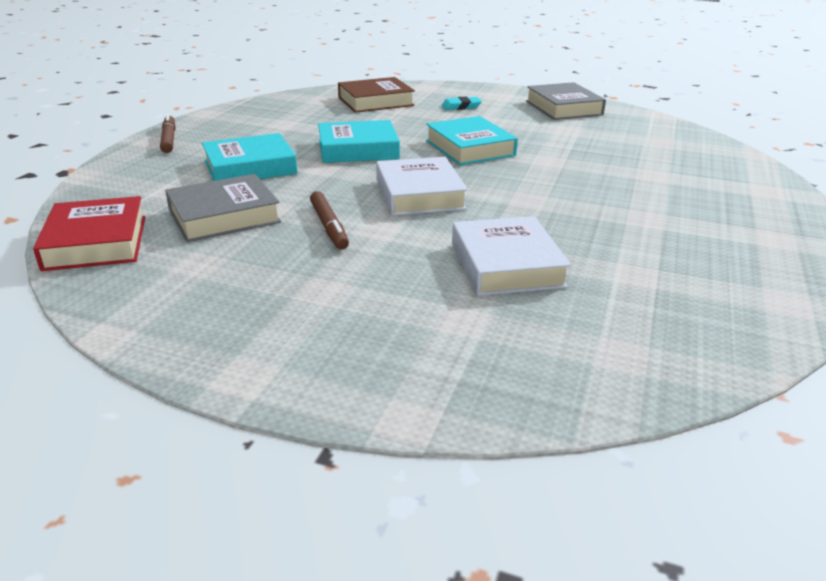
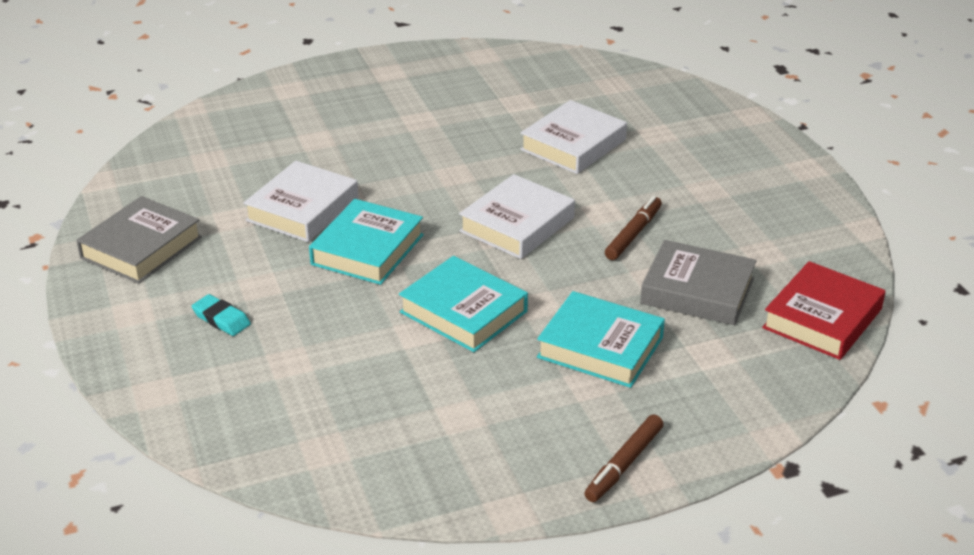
camera: 130 degrees left, 5 degrees up
(375, 101) = (277, 397): brown book -> none
(549, 146) = (302, 209): none -> white book

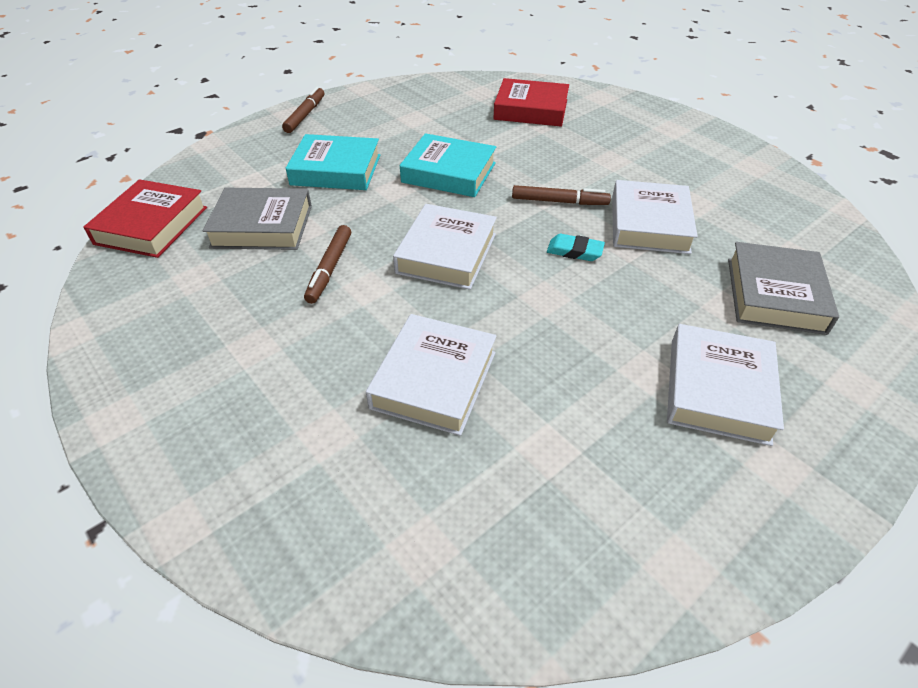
camera: 160 degrees right, 10 degrees up
(141, 248) = (729, 166): grey book -> grey book (774, 295)
(221, 319) = (611, 136): turquoise eraser -> turquoise eraser (574, 251)
(280, 392) = (531, 109): none -> red book
(367, 249) = (559, 202): turquoise book -> brown marker
(383, 104) = (718, 390): none -> white book

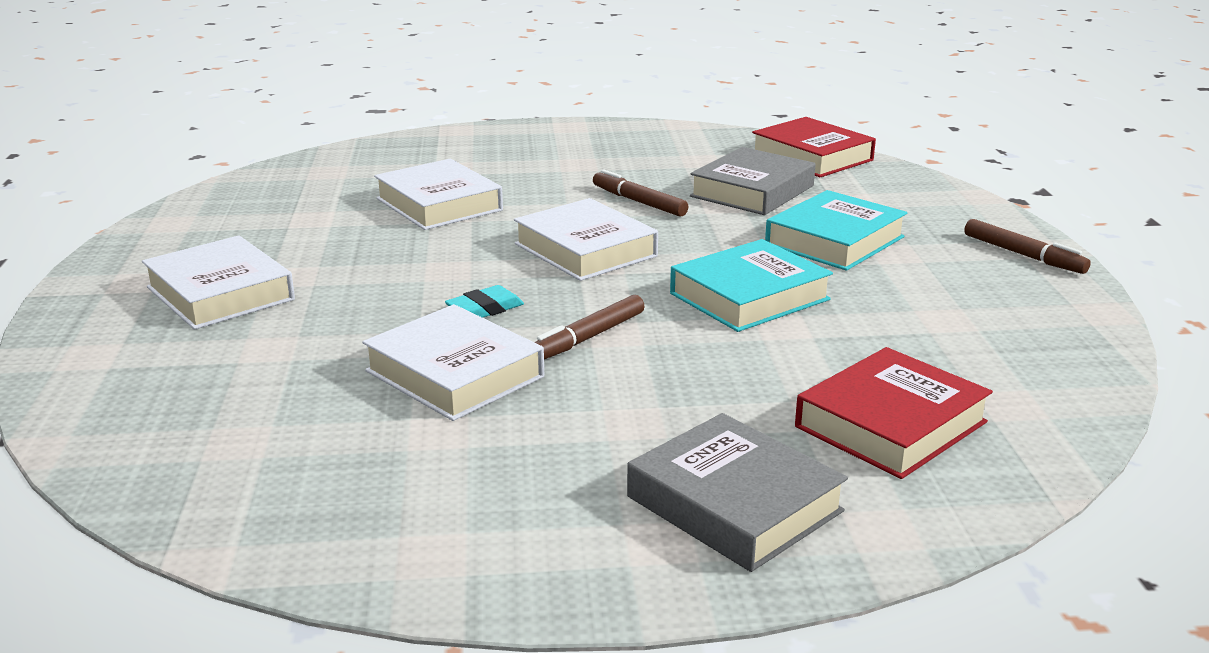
camera: 125 degrees right, 20 degrees down
(774, 295) = (228, 384): grey book -> grey book (734, 504)

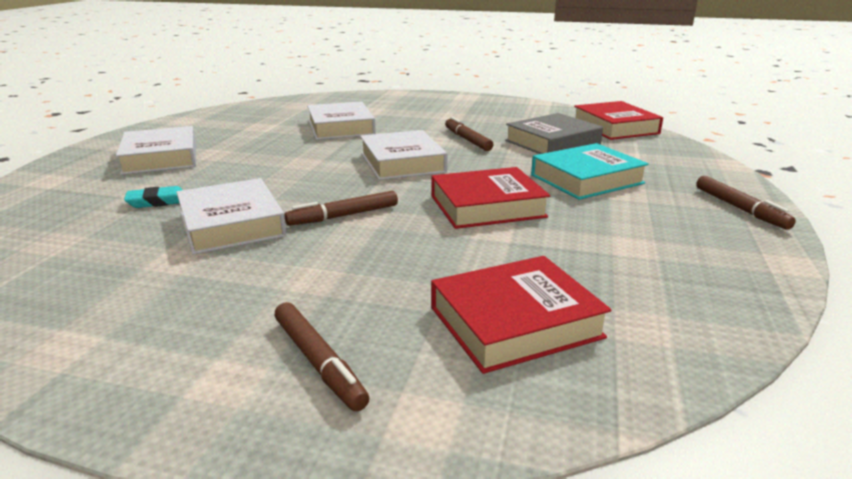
camera: 20 degrees right, 0 degrees up
(485, 309) = (298, 188): turquoise eraser -> turquoise eraser (157, 201)
(734, 504) = (319, 362): grey book -> brown marker
(749, 296) = (487, 206): turquoise book -> red book

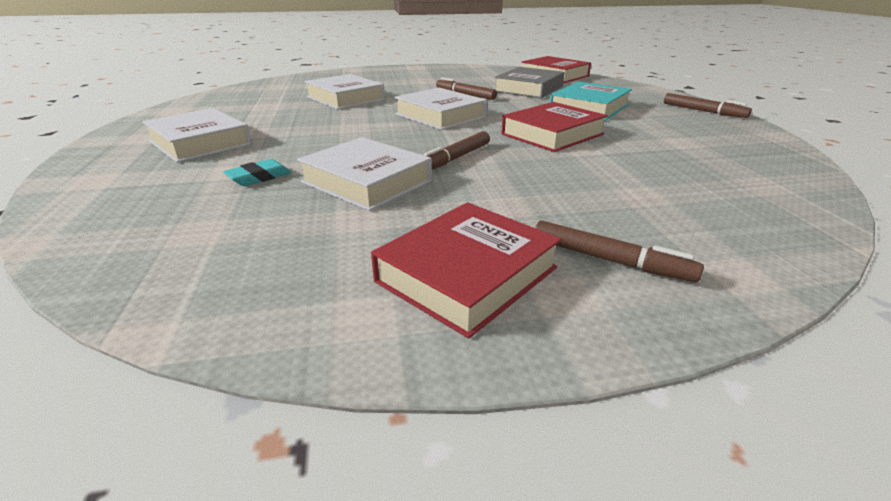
camera: 25 degrees left, 5 degrees up
(515, 322) = (691, 200): red book -> red book (467, 274)

